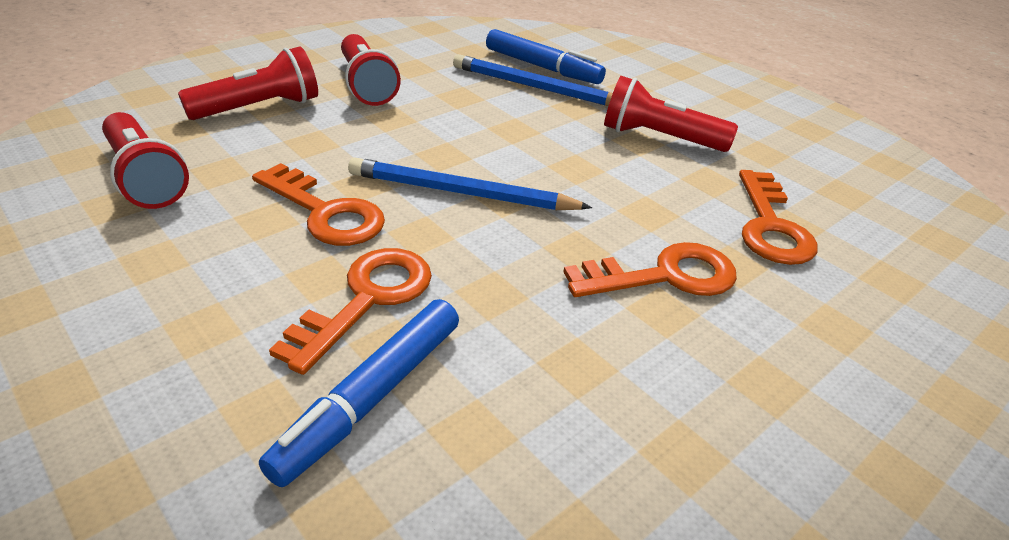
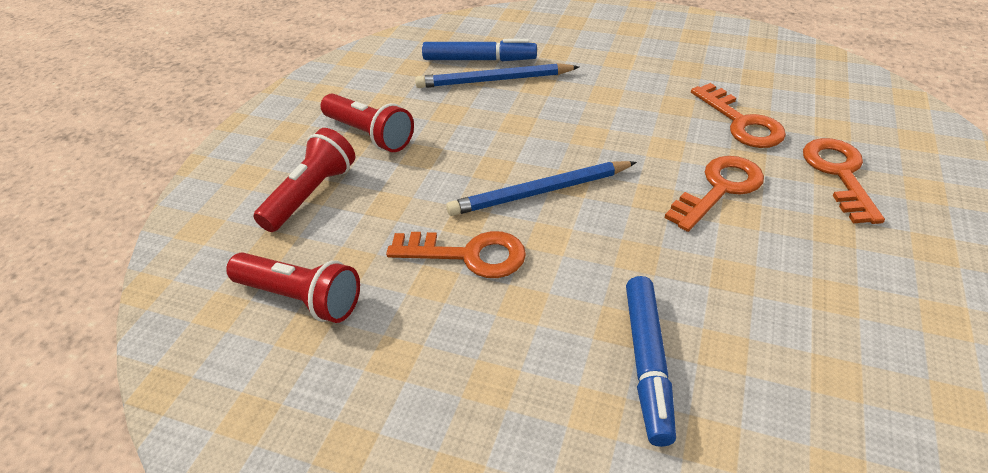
camera: 25 degrees left, 5 degrees up
(367, 300) = (571, 303): orange key -> orange key (839, 174)
(659, 138) = (616, 86): red flashlight -> none

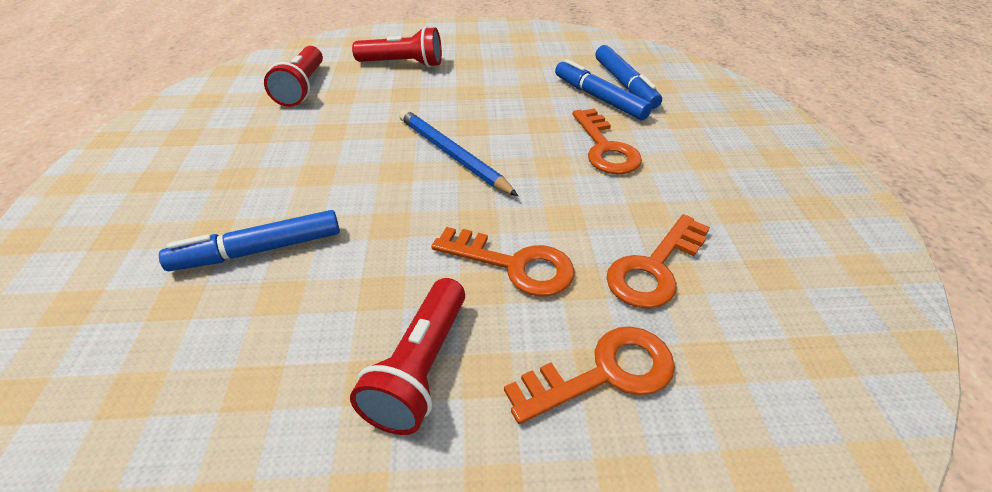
camera: 65 degrees right, 0 degrees up
(369, 135) = (482, 66): red flashlight -> red flashlight (420, 368)
(468, 255) = (361, 138): orange key -> orange key (605, 148)
(494, 80) = (599, 98): blue pencil -> blue marker

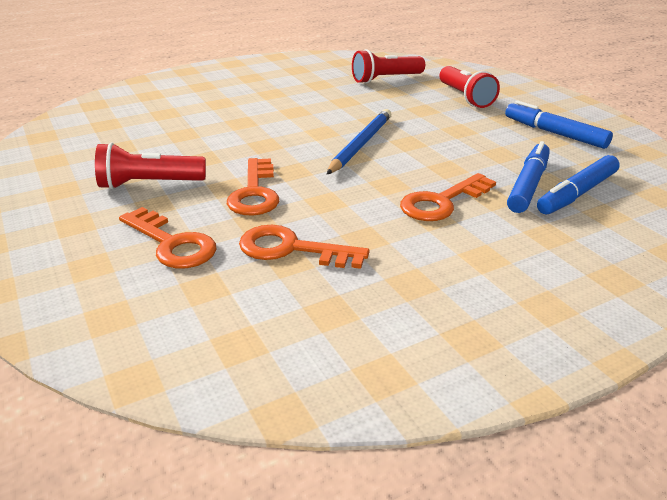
camera: 65 degrees right, 10 degrees down
(258, 250) = (214, 118): blue marker -> blue marker (554, 133)

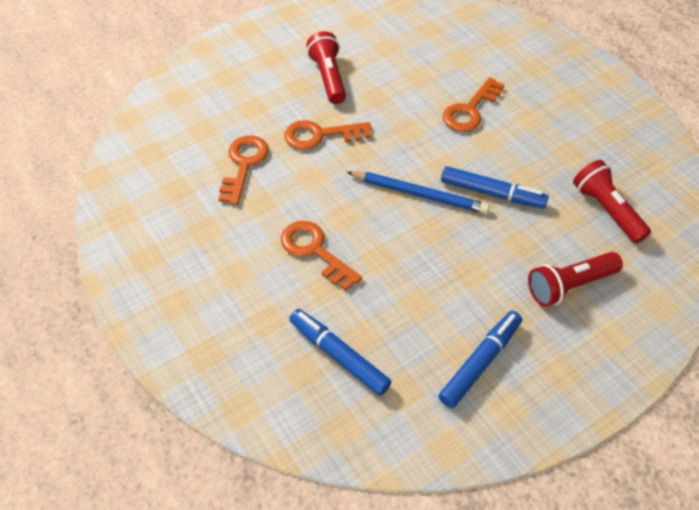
camera: 85 degrees right, 20 degrees up
(171, 243) = (250, 106): orange key -> orange key (470, 110)
(528, 185) = (352, 318): blue marker -> blue marker (492, 193)

